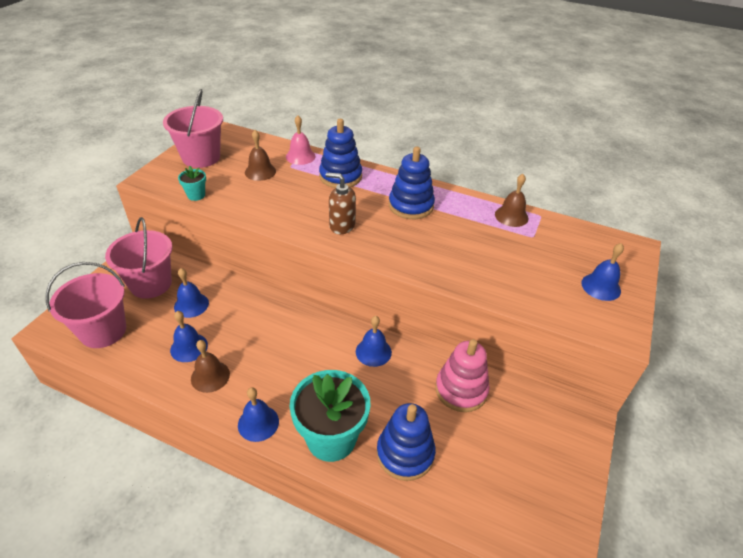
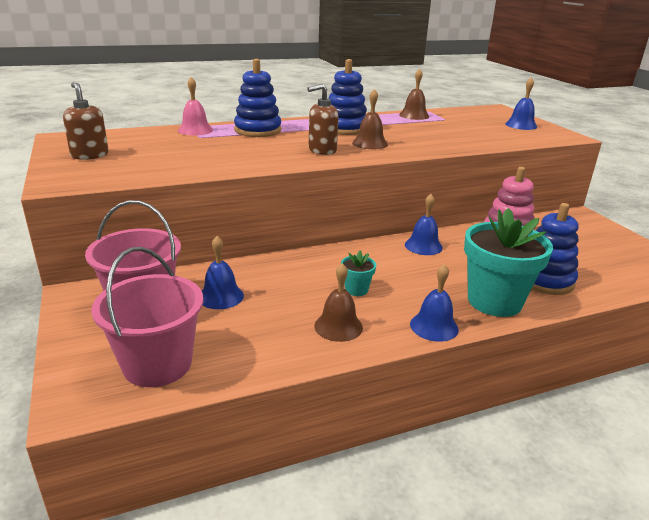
camera: 45 degrees left, 15 degrees down
(189, 347) = (279, 322): blue bell -> none
(196, 195) = (146, 175): turquoise flower pot -> turquoise flower pot (356, 290)
(201, 157) = (90, 155): pink bucket -> brown soap dispenser
(260, 171) = (178, 146): brown bell -> brown bell (370, 143)

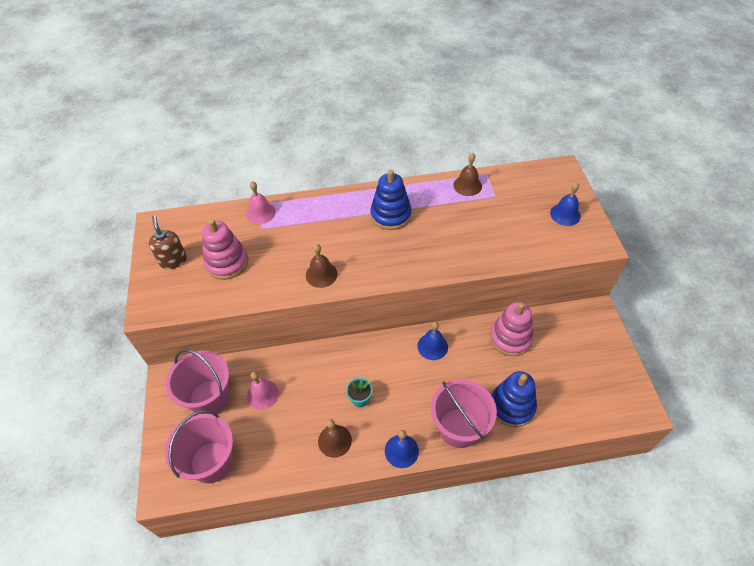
camera: 15 degrees right, 25 degrees up
(162, 154) = (227, 262): none -> pink stacking toy
(221, 296) = (262, 394): blue bell -> pink bell
(258, 130) = (313, 216): blue stacking toy -> none
(322, 150) = (356, 262): brown soap dispenser -> none
(370, 143) = (402, 250): brown bell -> brown bell (321, 274)
(494, 301) = (459, 428): turquoise flower pot -> pink bucket

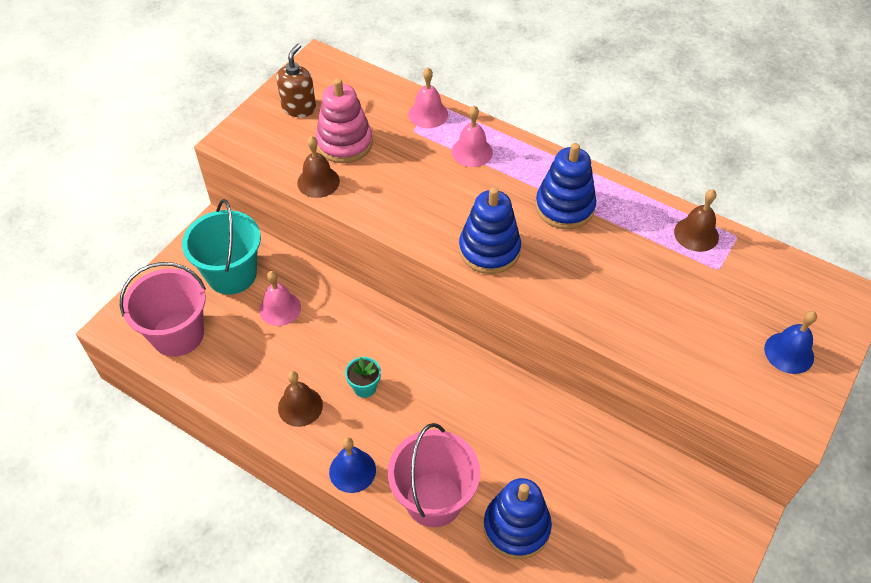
camera: 40 degrees right, 0 degrees up
(209, 398) = (232, 274): pink bucket -> turquoise bucket
(309, 218) = (472, 152): none -> pink bell
(321, 274) = (422, 219): brown bell -> brown bell (318, 182)
(376, 265) = (489, 250): none -> blue stacking toy
(432, 346) = (495, 394): blue bell -> none
(510, 338) = (596, 456): pink stacking toy -> none

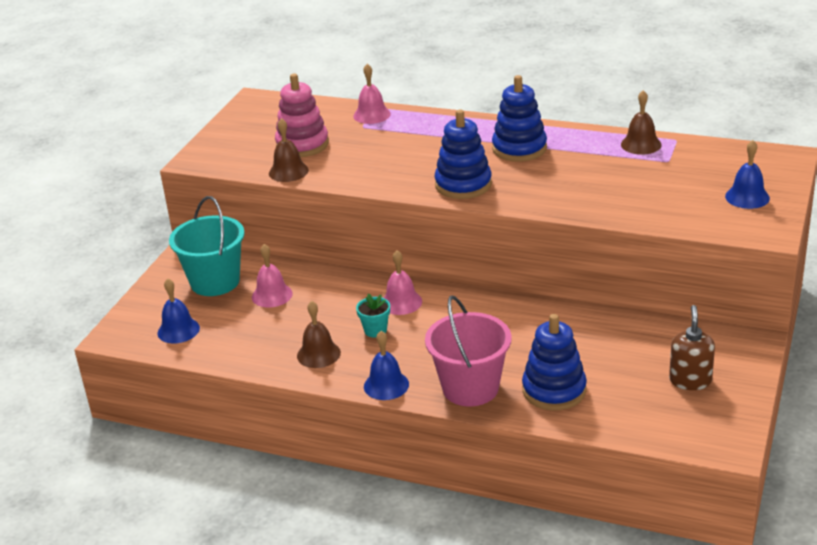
camera: 10 degrees left, 20 degrees down
(178, 334) = (178, 330): pink bucket -> blue bell
(299, 108) = (249, 130): brown soap dispenser -> brown soap dispenser (690, 380)
(472, 152) = (422, 130): pink bell -> pink bell (401, 302)

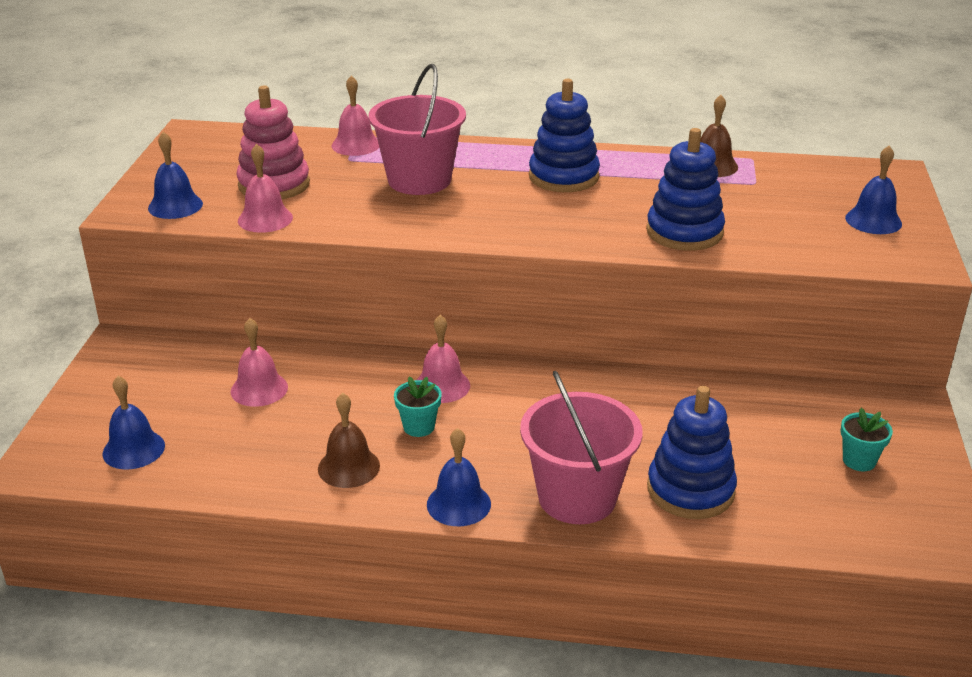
camera: 15 degrees left, 0 degrees up
(215, 282) = (172, 376): turquoise bucket -> none
(229, 158) = (175, 206): none -> blue bell
(288, 171) = (265, 219): brown bell -> pink bell
(409, 146) = (419, 180): none -> pink bucket
(463, 185) = (509, 224): blue stacking toy -> blue stacking toy (684, 232)
(690, 380) = (859, 460): brown soap dispenser -> turquoise flower pot

